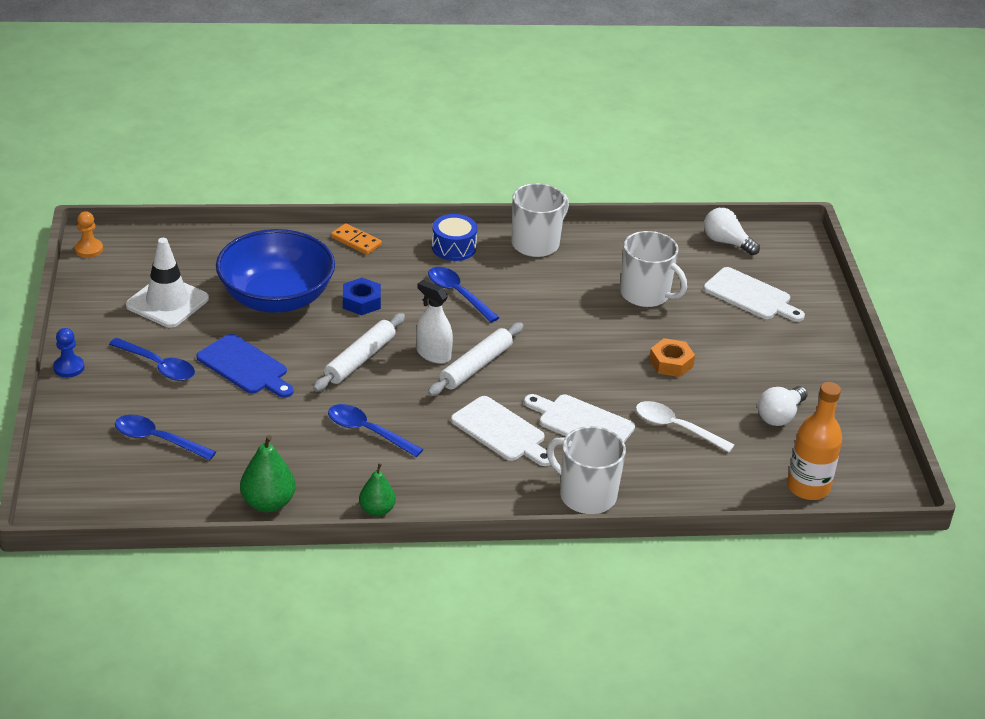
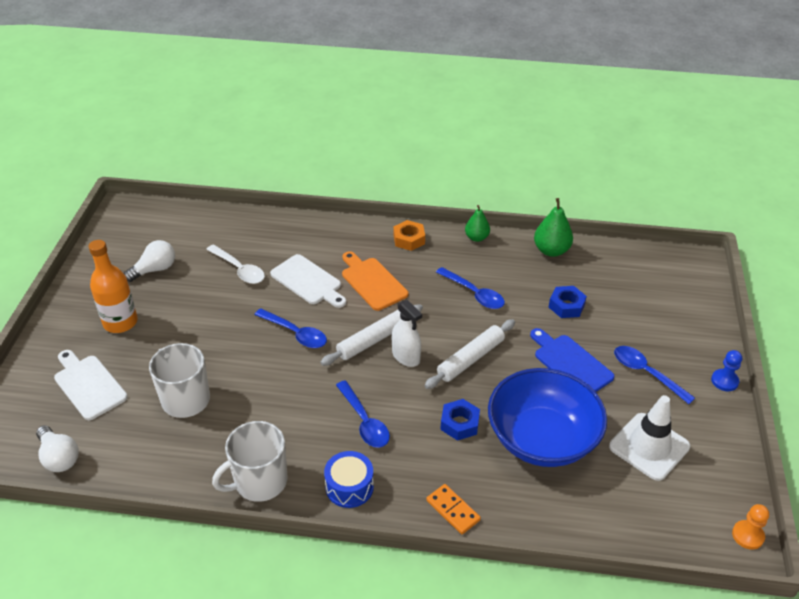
camera: 165 degrees left, 5 degrees up
(158, 440) = (636, 306): blue spoon -> blue spoon (295, 333)
(248, 429) = (566, 306): none -> blue nut
(501, 431) = (372, 282): white cutting board -> orange cutting board
(586, 495) = (330, 231): white mug -> none
(671, 363) = (208, 324): orange nut -> orange nut (409, 239)
(808, 487) = (176, 219): orange bottle -> orange bottle (120, 322)

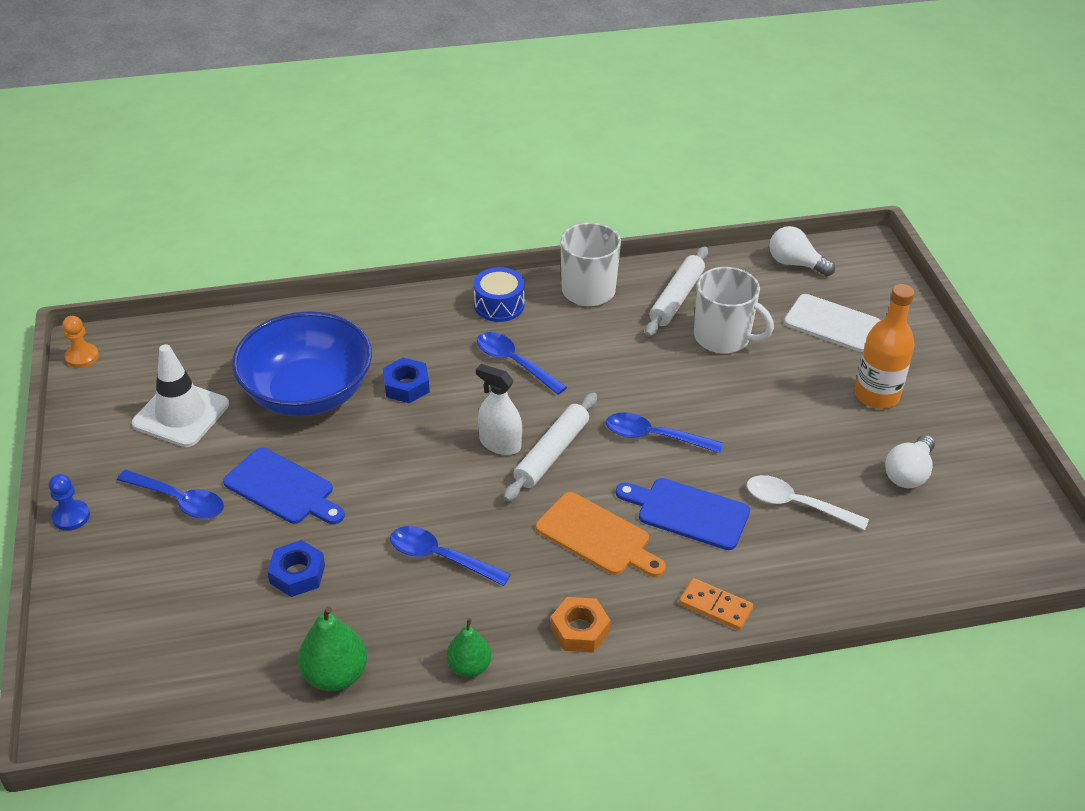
camera: 160 degrees right, 0 degrees up
(308, 281) = (688, 513): white cutting board -> blue cutting board
(453, 510) = (388, 310): orange domino -> orange domino (715, 606)
(470, 359) = (416, 461): white rolling pin -> white rolling pin (676, 298)

